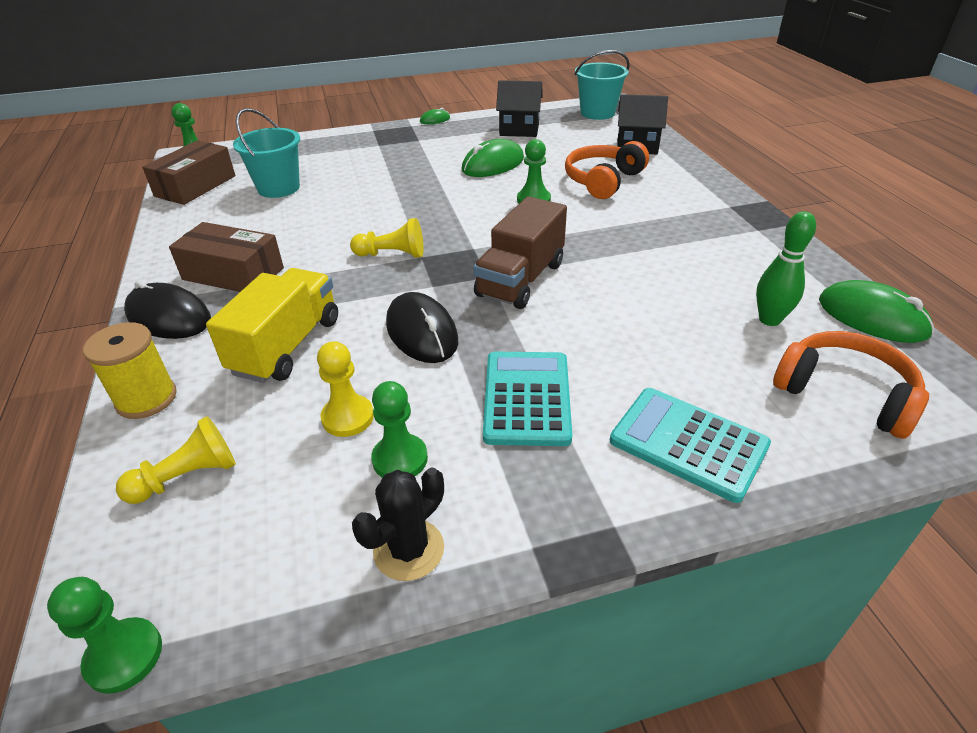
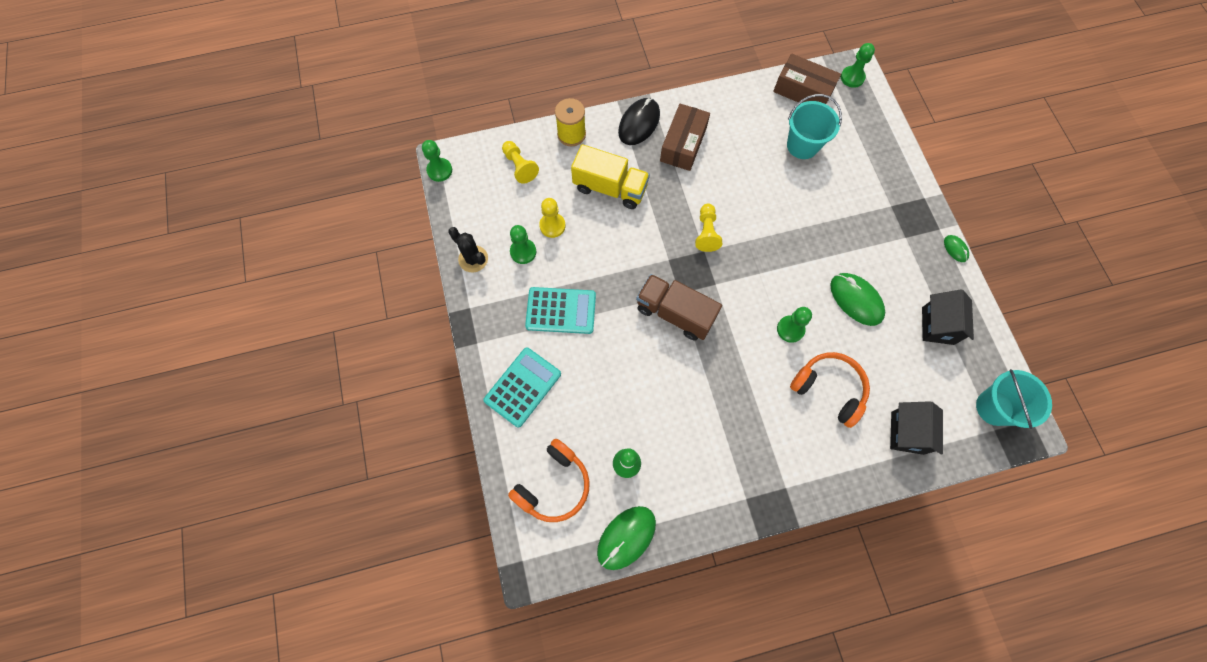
camera: 90 degrees right, 30 degrees up
(421, 332) = (620, 256): black mouse -> none

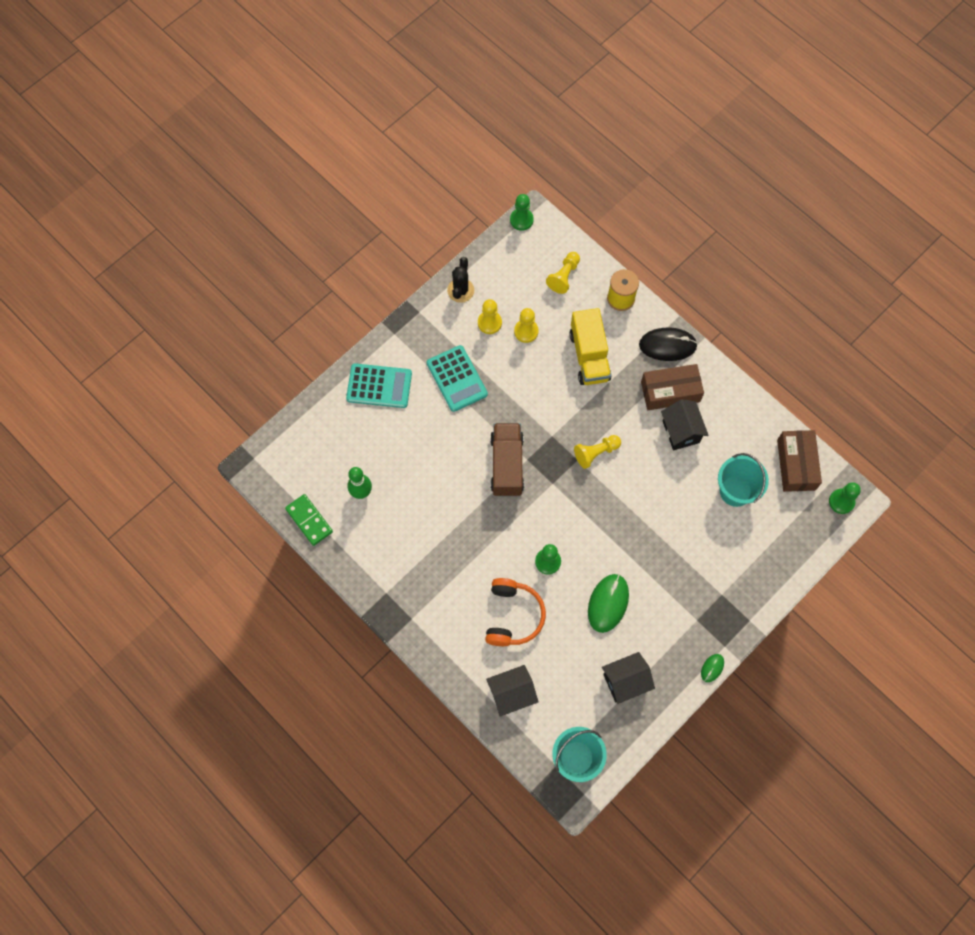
camera: 60 degrees right, 0 degrees up
(523, 252) = (489, 323): green pawn -> yellow pawn
(553, 485) = (318, 449): orange headphones -> none
(626, 537) = (309, 520): green mouse -> green domino
(725, 156) = (681, 431): none -> black house

